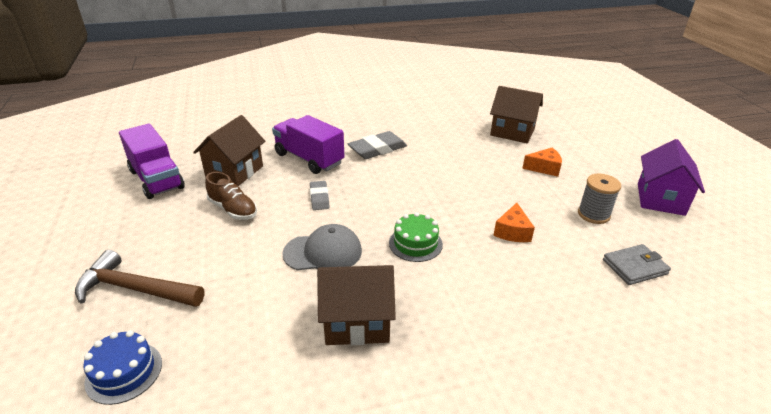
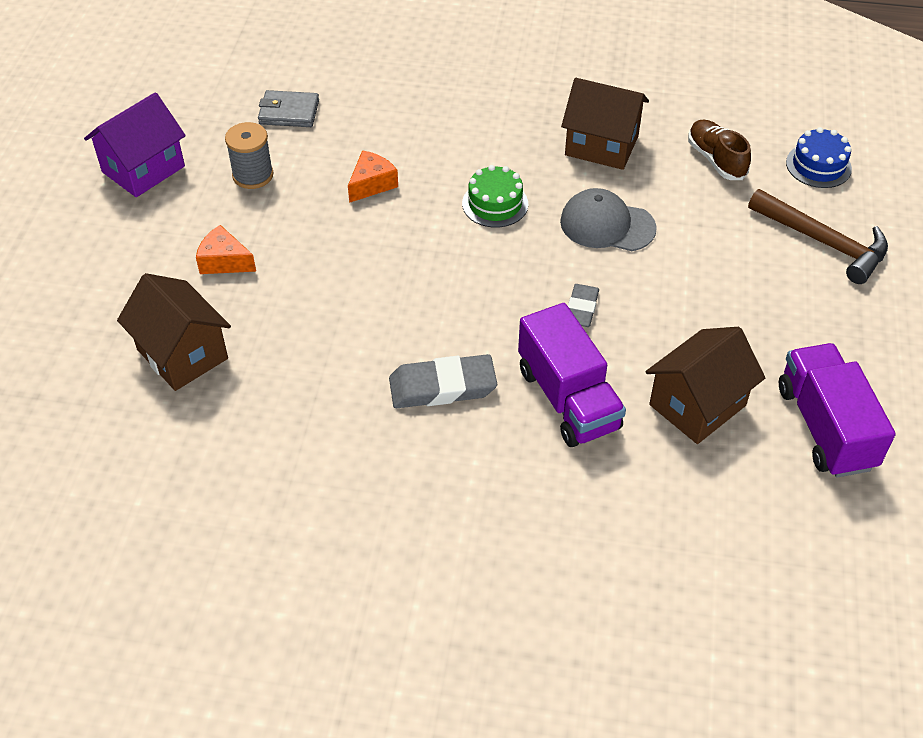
camera: 155 degrees left, 15 degrees up
(233, 210) = (707, 324): brown shoe -> brown shoe (716, 159)

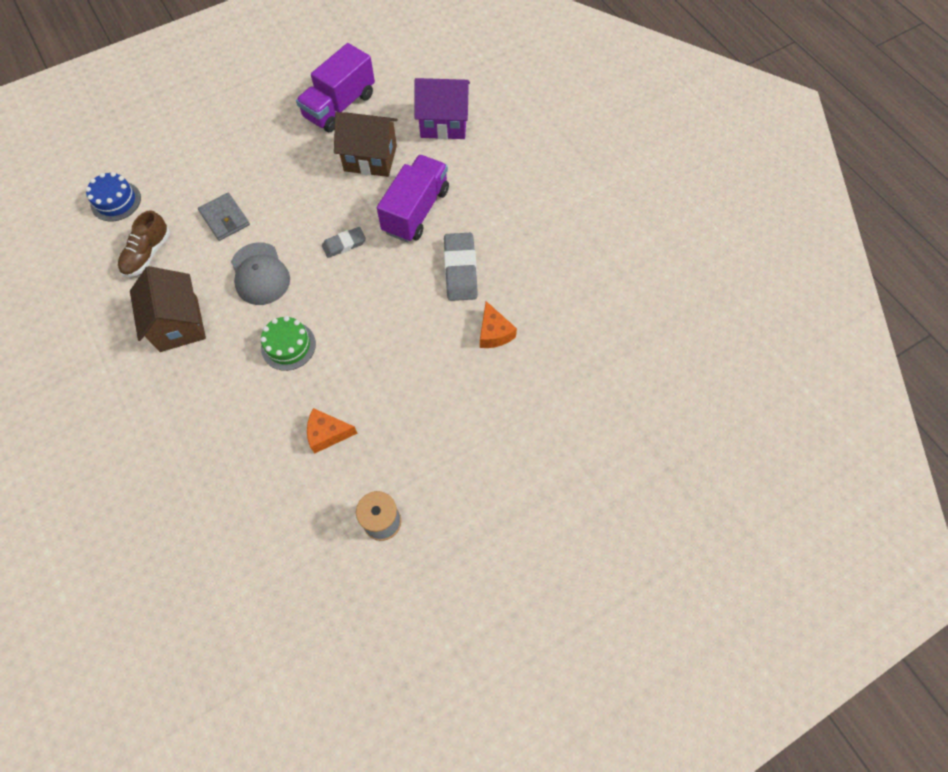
camera: 130 degrees left, 15 degrees up
(143, 169) = (440, 610): purple house -> purple house (443, 123)
(182, 354) = (563, 417): brown house -> none
(224, 261) = (475, 463): orange cheese -> orange cheese (494, 333)
(289, 112) = (292, 560): grey wallet -> grey wallet (225, 218)
(442, 386) = (460, 269): grey eraser -> grey eraser turned 45 degrees clockwise
(823, 242) = (192, 167): brown hammer -> none

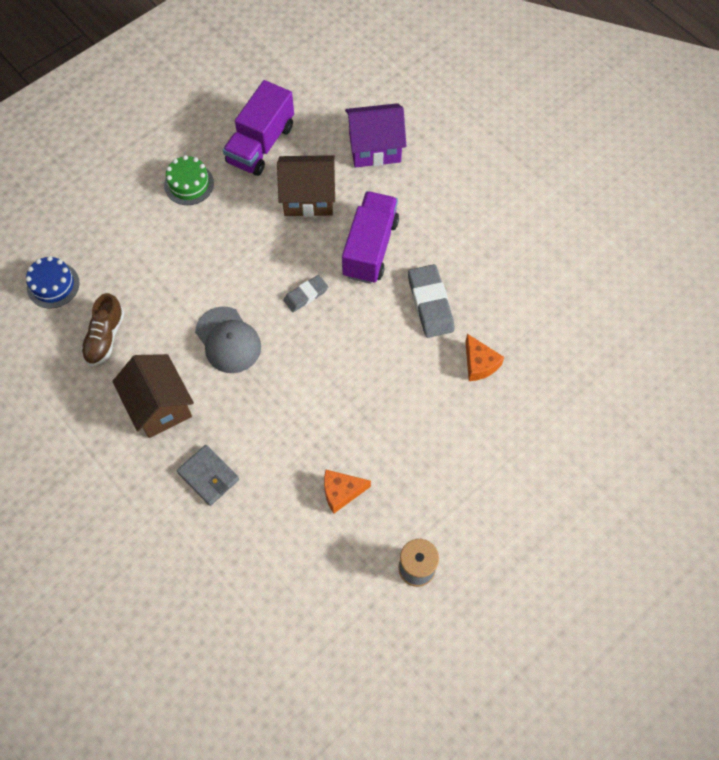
camera: 10 degrees left, 0 degrees up
(225, 218) = (174, 286): grey wallet -> grey wallet (208, 476)
(288, 346) = (278, 410): green cake -> green cake (189, 184)

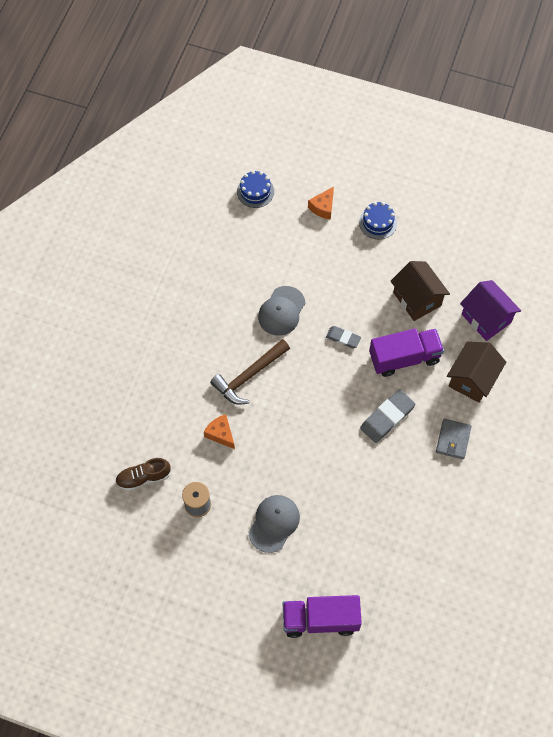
camera: 60 degrees right, 0 degrees up
(105, 337) = (239, 241): brown shoe -> brown shoe (143, 477)
(160, 406) = (214, 299): brown house -> brown house (472, 379)
(189, 184) = (378, 222): green cake -> blue cake
(208, 476) = (186, 352): grey wallet -> grey wallet (453, 440)
(261, 144) = (438, 247): purple truck -> purple truck (320, 619)
(287, 420) = (249, 376): none -> brown hammer
(479, 364) = (362, 471): orange cheese -> orange cheese (323, 207)
(489, 492) = (274, 523): none -> grey cap

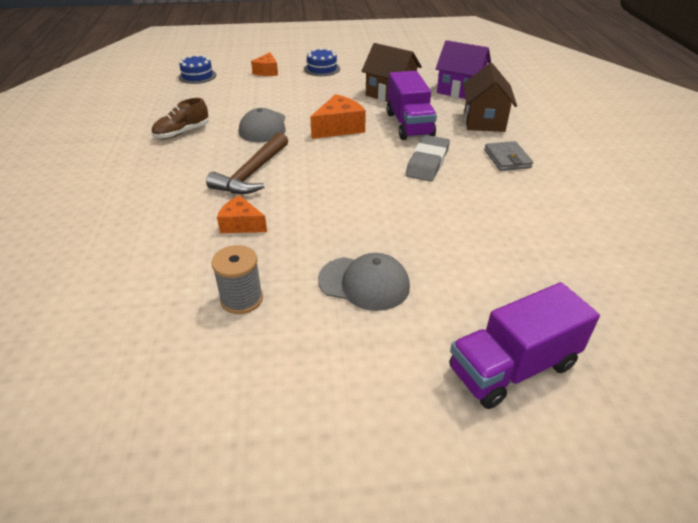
camera: 25 degrees left, 25 degrees down
(143, 477) = (144, 297): brown shoe -> brown shoe (182, 132)
(274, 523) = (364, 283): grey cap -> grey cap turned 105 degrees clockwise
(343, 338) = (339, 128): grey eraser -> orange cheese
(404, 358) = (409, 125): purple truck -> purple truck turned 120 degrees clockwise

